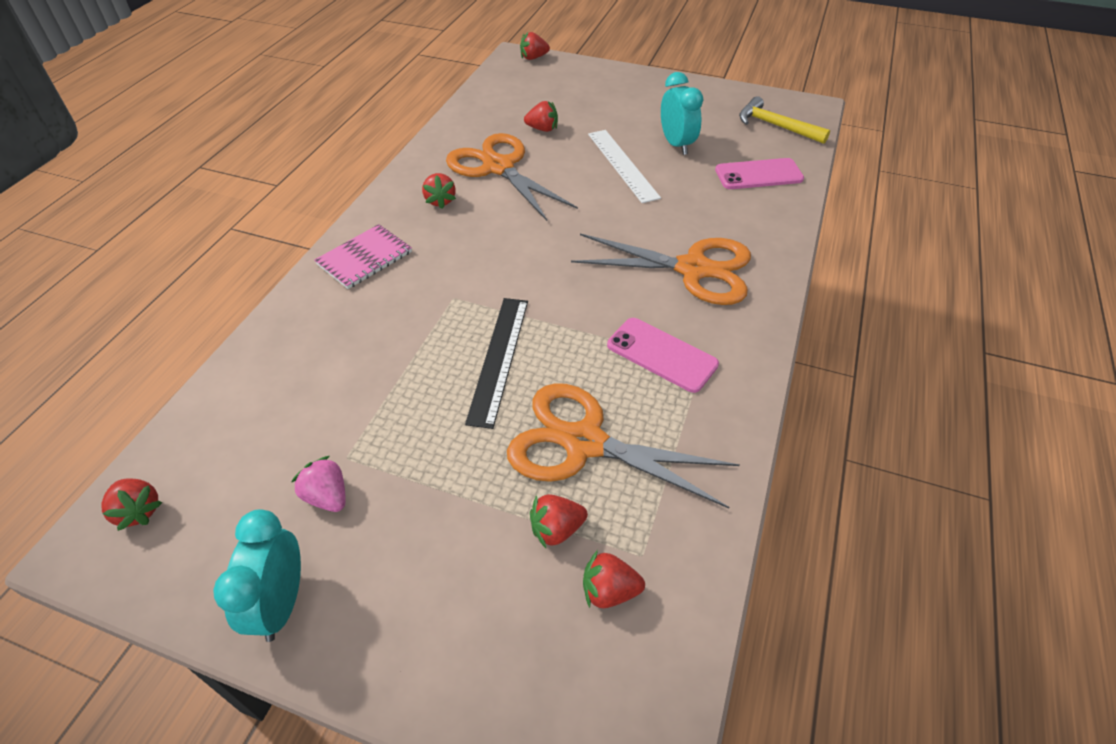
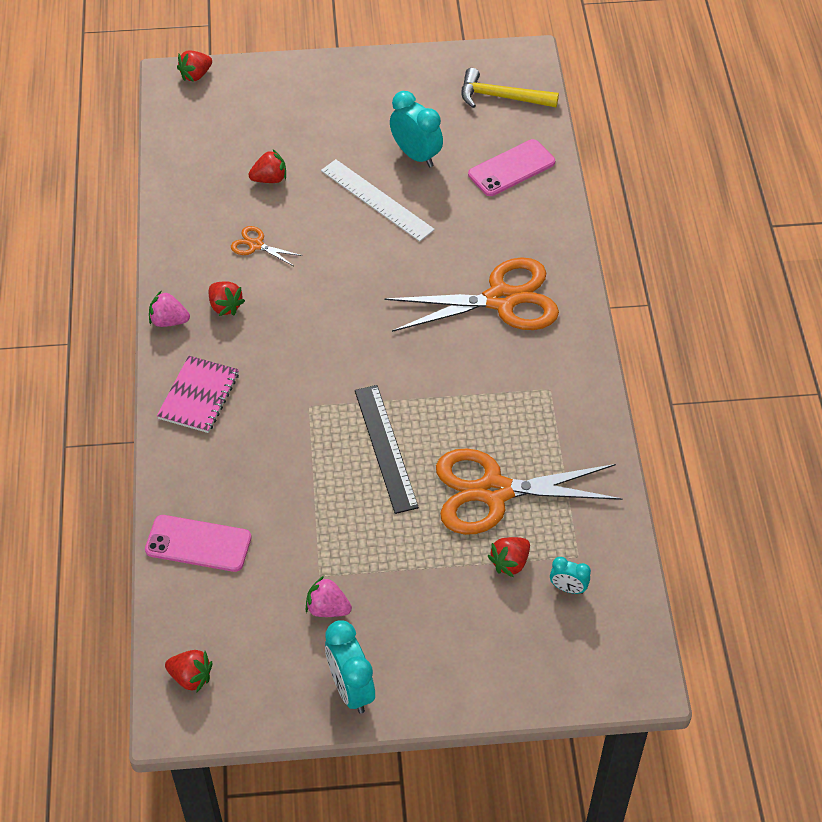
camera: 25 degrees left, 5 degrees up
(387, 197) = (169, 321): none -> pink strawberry
(498, 167) = (256, 245): orange scissors -> orange scissors, size x0.43
(609, 591) = (568, 588): red strawberry -> turquoise clock
(661, 355) = (515, 394): pink phone -> pink phone (198, 544)

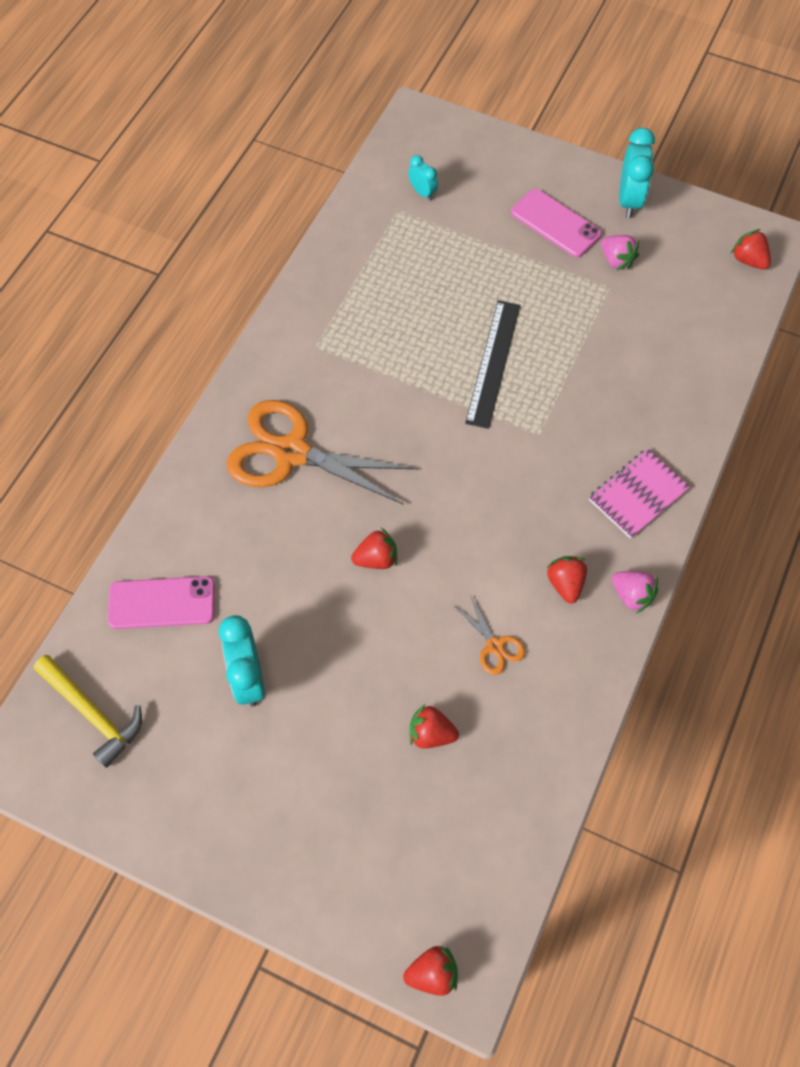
camera: 150 degrees left, 10 degrees up
(198, 544) = (699, 357): pink phone -> pink phone (555, 223)
(376, 200) = (331, 638): white ruler -> none
(494, 491) = (426, 285): orange scissors -> none
(510, 563) = (453, 228): red strawberry -> red strawberry (376, 559)

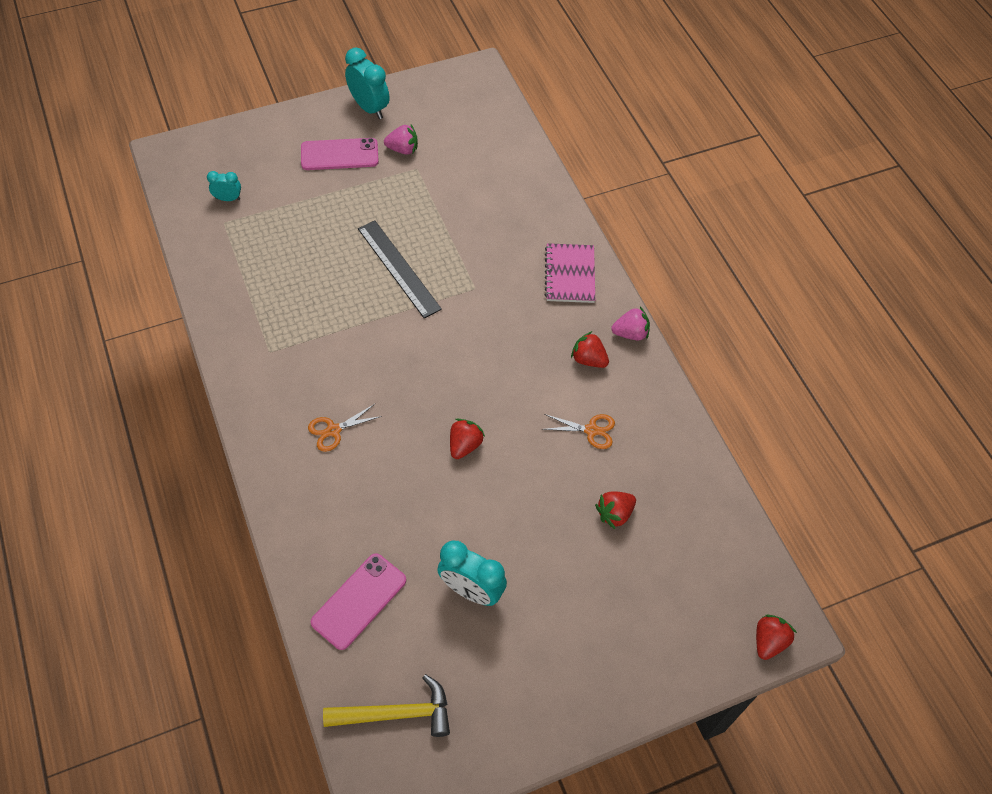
camera: 50 degrees left, 5 degrees down
(292, 453) = (333, 430): orange scissors -> orange scissors, size x0.43
(748, 260) = (479, 93): red strawberry -> none

